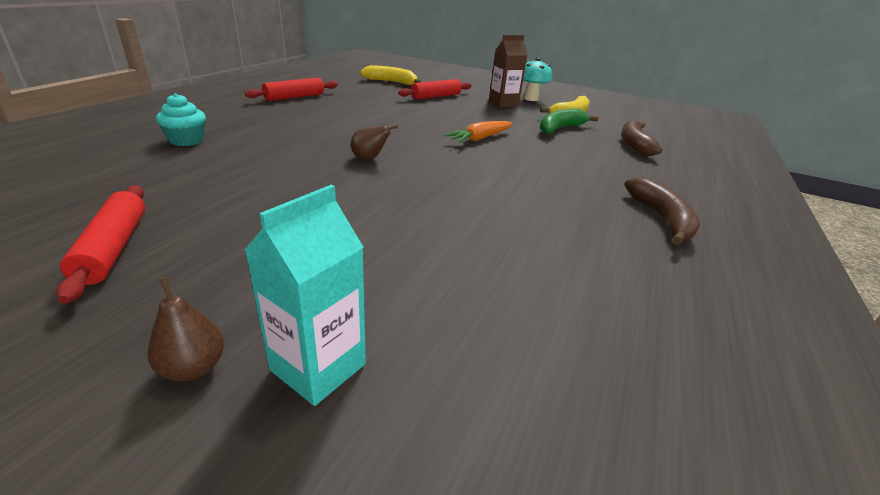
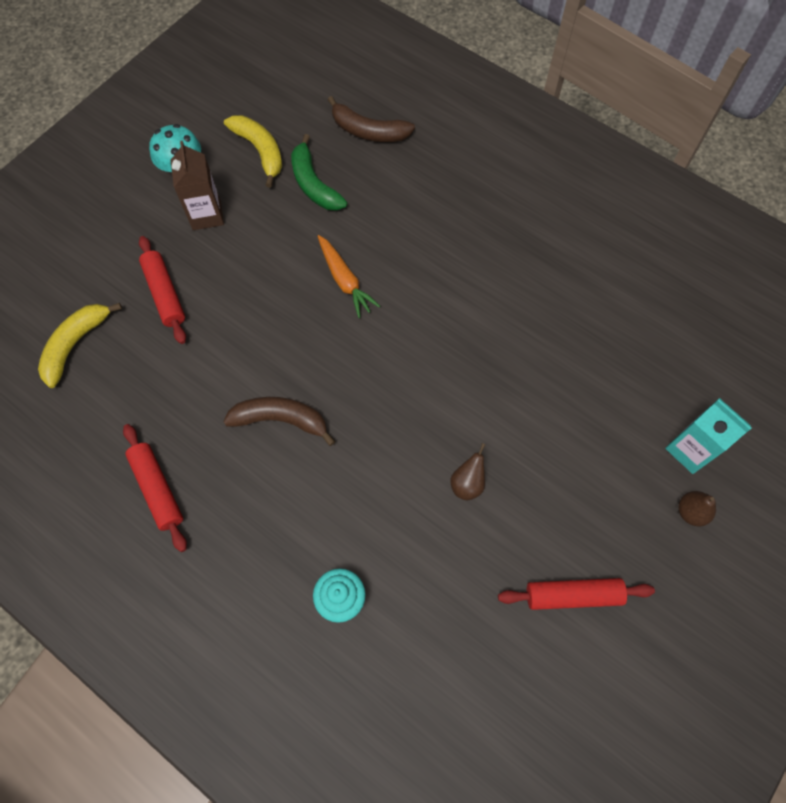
camera: 75 degrees left, 35 degrees up
(369, 158) = (402, 403): brown pear -> brown pear (467, 483)
(661, 218) = (533, 196): brown banana -> brown banana (281, 420)

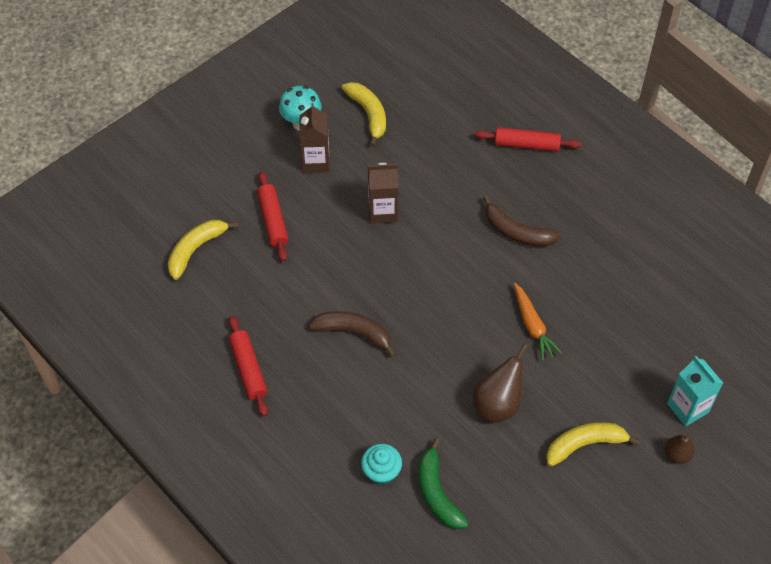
camera: 10 degrees right, 10 degrees down
(293, 263) = (383, 211): none -> brown carton
(314, 184) = (410, 149): green banana -> green banana (437, 493)
(344, 280) = (424, 231): orange carrot -> orange carrot (532, 326)
(368, 131) = (464, 110): brown banana -> brown banana (516, 232)
(467, 483) = (497, 404): brown pear -> brown pear, size x1.71
(573, 595) = (566, 499): red rolling pin -> red rolling pin (526, 145)
(580, 518) = (585, 444): none -> yellow banana

